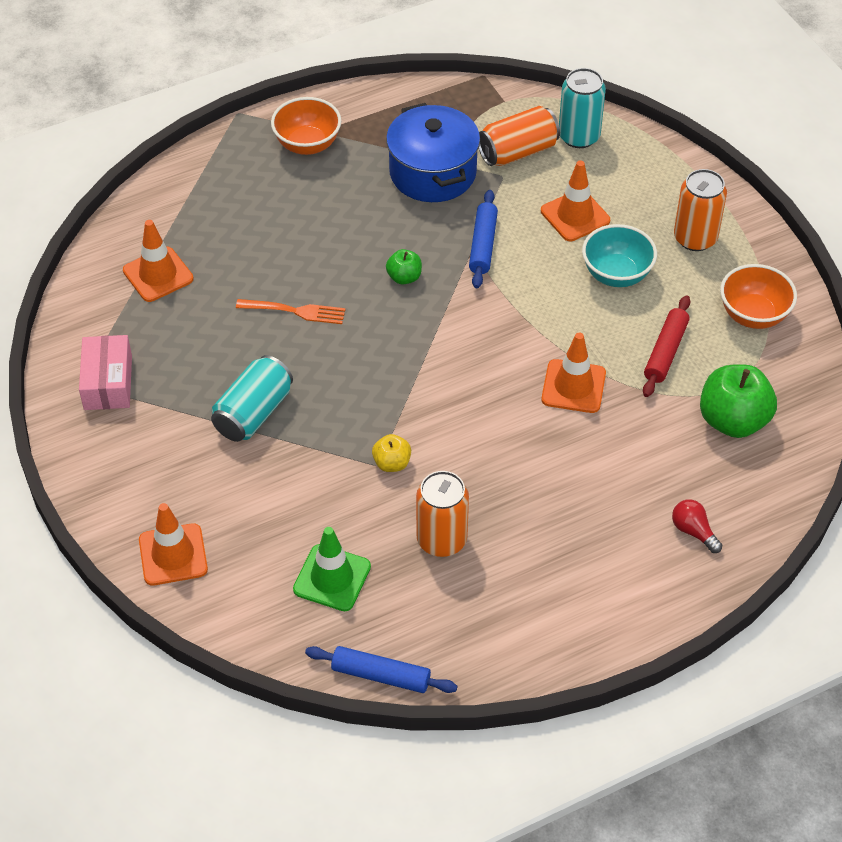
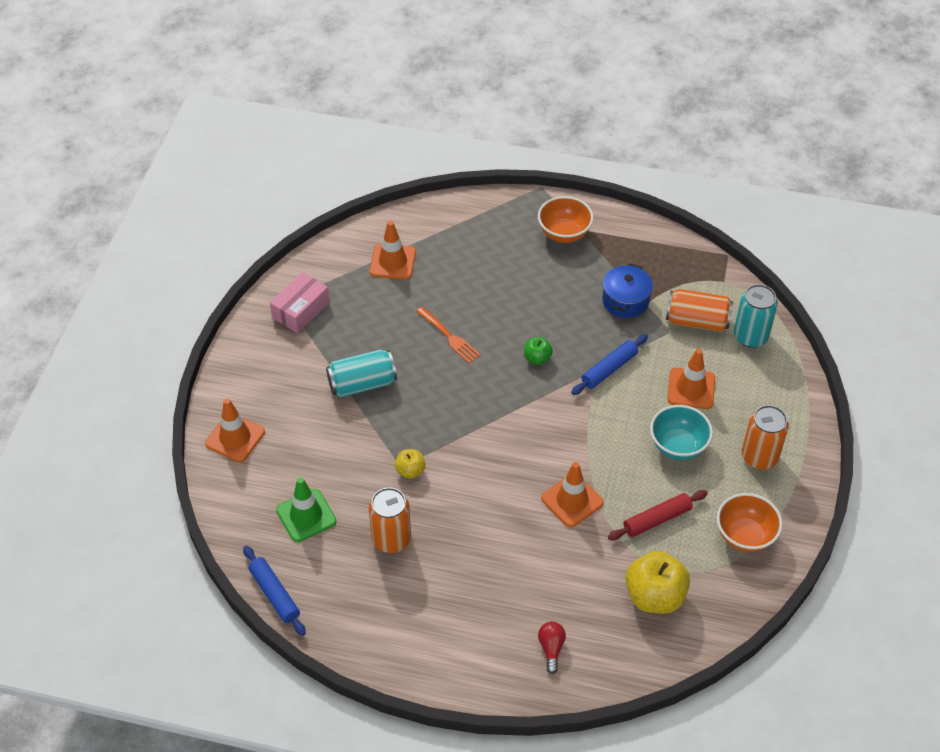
camera: 40 degrees right, 0 degrees up
(432, 173) = (625, 301): blue pot -> blue pot, size x0.66
(733, 420) = (654, 596): green apple -> yellow apple

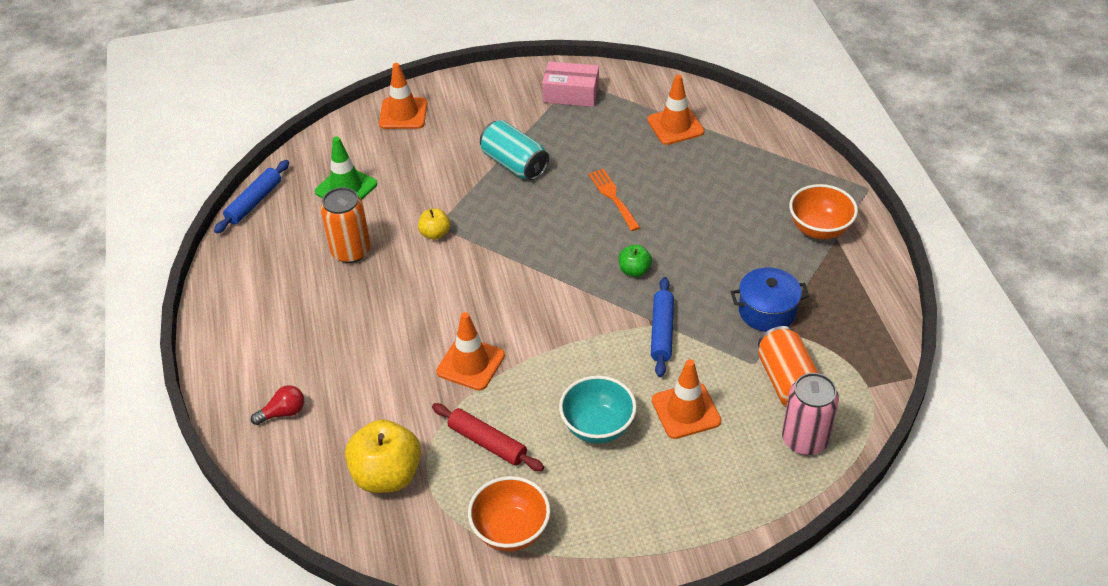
camera: 65 degrees right, 5 degrees down
(449, 336) = (613, 198): orange fork -> orange fork turned 135 degrees clockwise
(609, 369) = (662, 332): blue rolling pin -> blue rolling pin turned 75 degrees clockwise
(750, 336) = (804, 439): turquoise can -> pink can
(759, 457) = (631, 508): orange can -> none

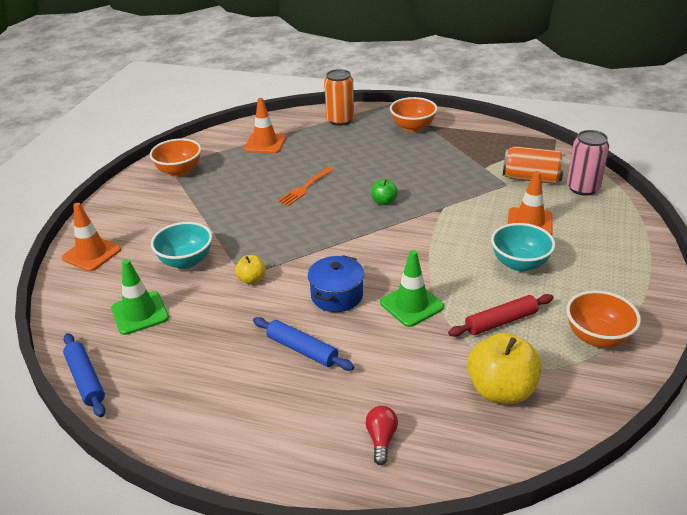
camera: 60 degrees left, 10 degrees down
(351, 251) = (221, 334): orange can -> orange can (340, 120)
(432, 177) = (186, 261): none -> turquoise bowl
(470, 364) = (411, 305): orange traffic cone -> green traffic cone
(514, 164) = (220, 218): turquoise can -> none
(571, 94) = (179, 171): pink box -> orange bowl
(613, 198) = (305, 187): orange fork -> orange fork turned 60 degrees counterclockwise
(662, 332) = (451, 209): blue rolling pin -> blue rolling pin (302, 350)
(767, 311) = (466, 166): blue pot -> blue pot (337, 295)

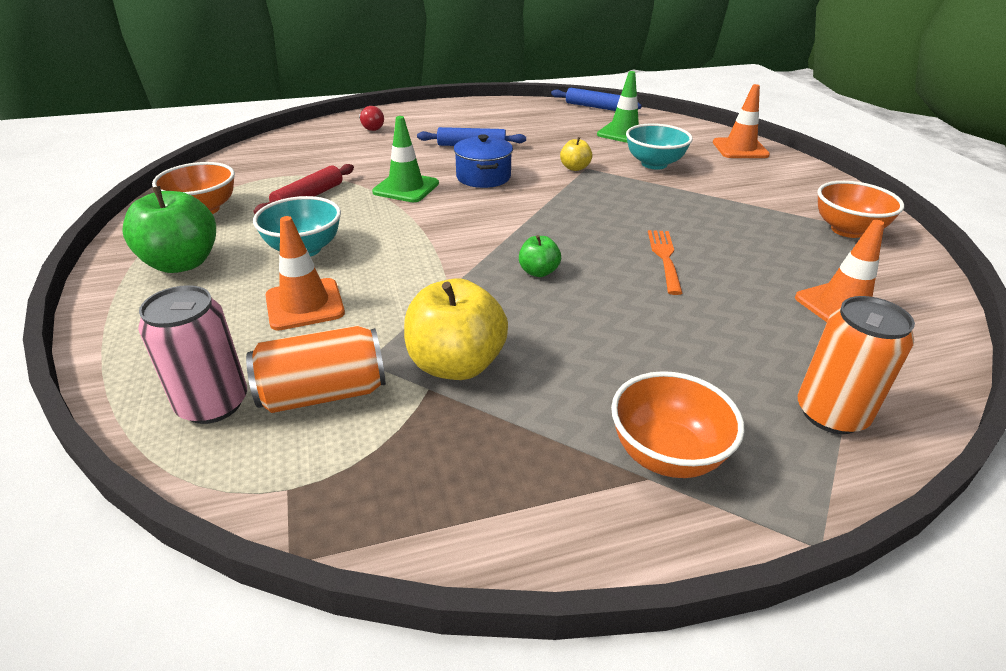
camera: 145 degrees right, 0 degrees up
(501, 390) = (293, 162): yellow apple -> yellow apple (456, 364)
(608, 278) = (182, 263): none -> green apple

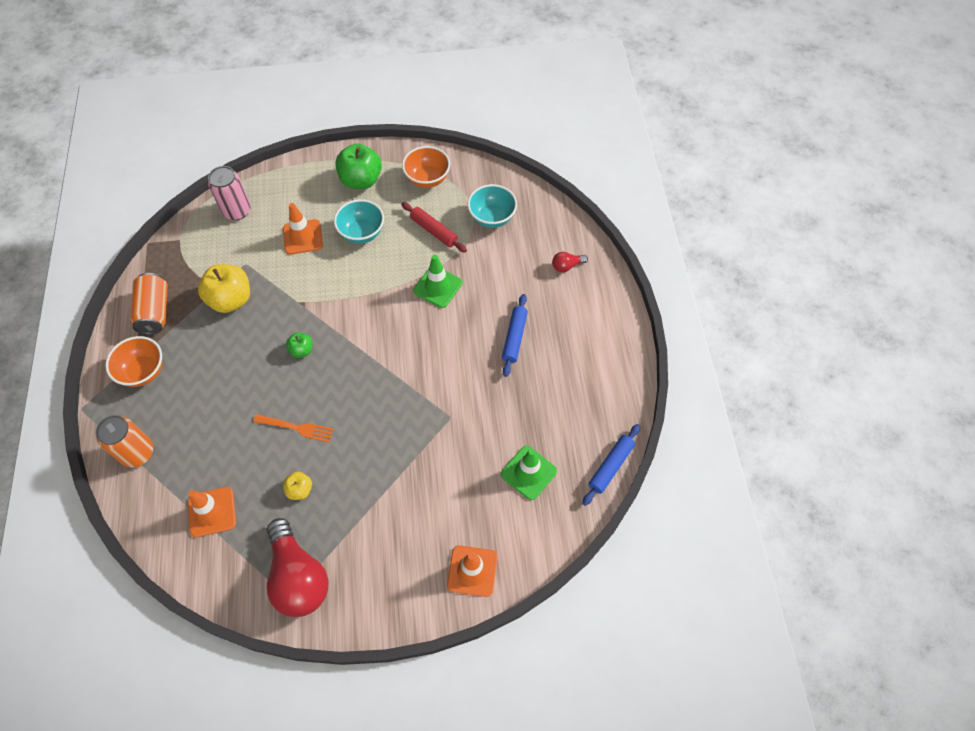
camera: 100 degrees right, 25 degrees up
(323, 393) = (229, 248): orange can -> orange can (155, 311)
(483, 177) = (447, 338): blue pot -> none
(575, 168) = (453, 408): yellow apple -> yellow apple (300, 490)
(654, 164) = (450, 475): turquoise bowl -> turquoise bowl (492, 218)
(847, 230) = (298, 577): orange bowl -> red light bulb

